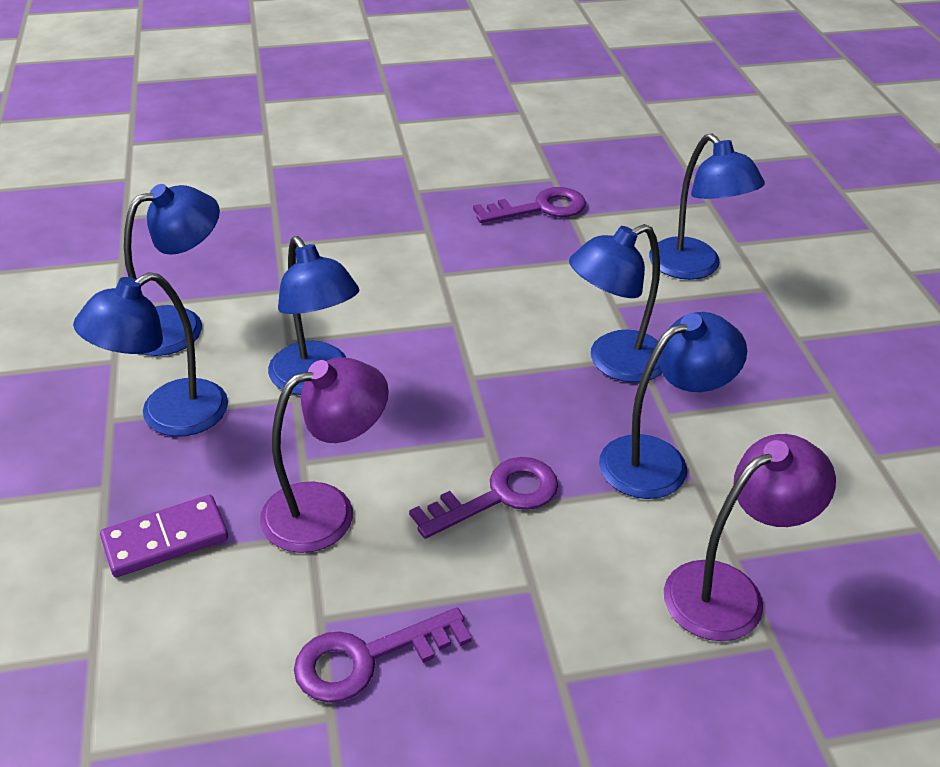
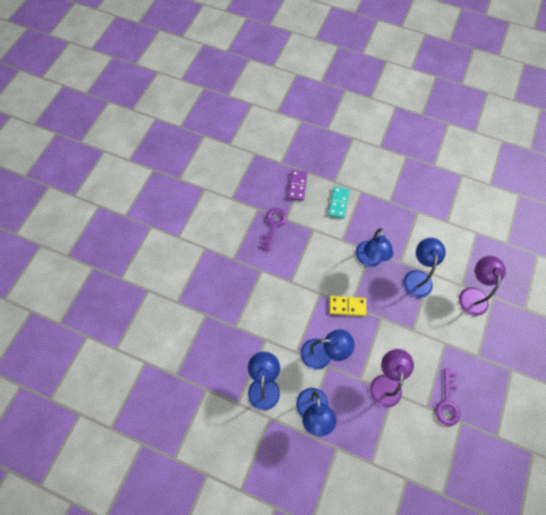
camera: 55 degrees left, 25 degrees up
(165, 539) = (371, 438): purple domino -> purple domino (297, 186)
(465, 372) = (347, 306): none -> yellow domino
(498, 496) = (407, 331): purple key -> none
(694, 268) = (338, 203): blue lamp -> turquoise domino

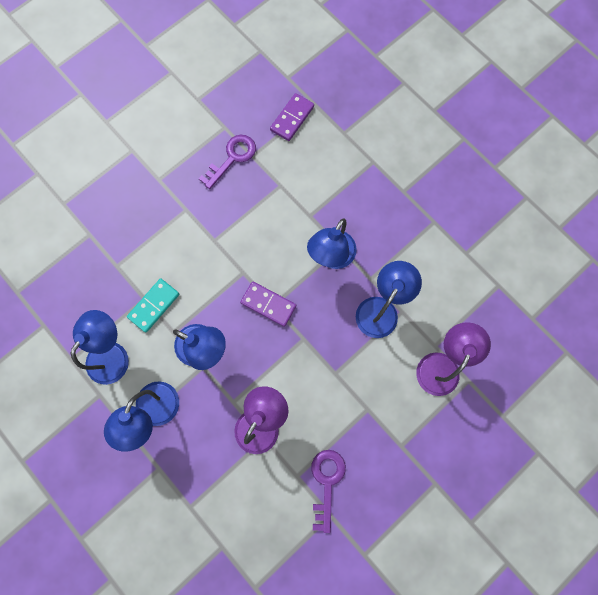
camera: 25 degrees right, 10 degrees up
(338, 203) = (333, 164): turquoise domino -> turquoise domino (154, 305)
(347, 306) = (268, 304): yellow domino -> purple domino
(447, 402) = (326, 482): purple key -> purple key turned 150 degrees clockwise

